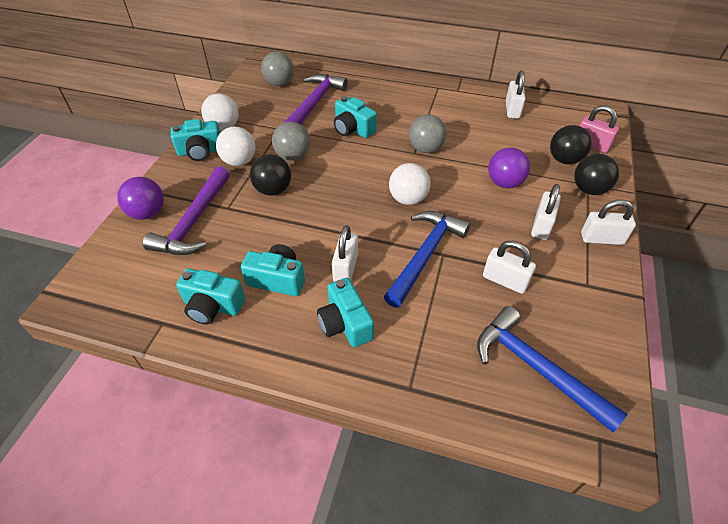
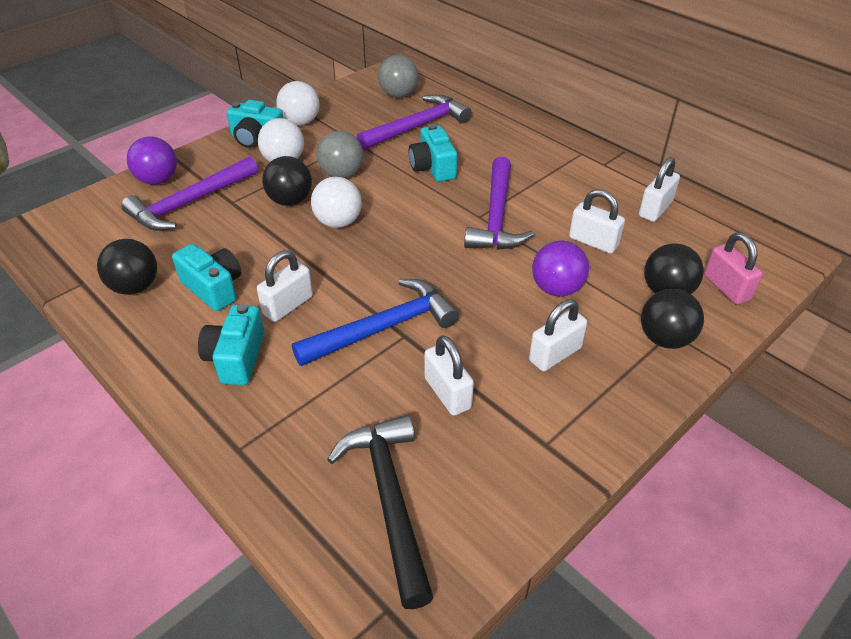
camera: 30 degrees right, 5 degrees down
(212, 306) = (135, 287): turquoise camera -> black ball
(408, 199) = (422, 263): white ball -> white ball (338, 222)
(425, 149) = (496, 217): grey ball -> purple hammer
(536, 368) = (389, 499): blue hammer -> black hammer
(601, 239) = (621, 402): white padlock -> white padlock (593, 242)

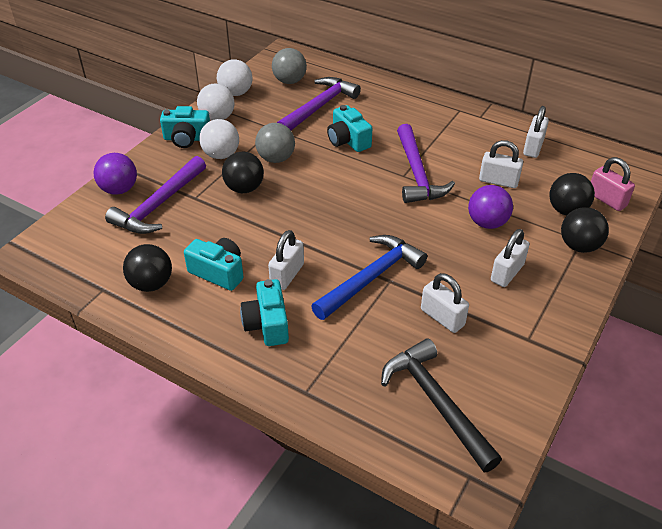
camera: 15 degrees left, 0 degrees up
(338, 222) = (293, 200): white ball -> white ball (236, 93)

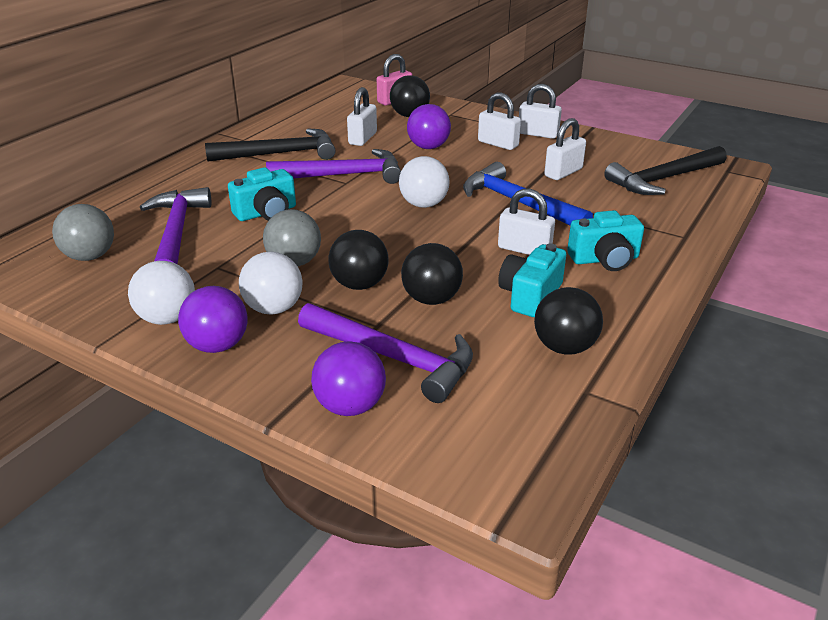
camera: 90 degrees left, 10 degrees down
(187, 138) = (218, 345): turquoise camera -> purple ball
(236, 93) = (97, 304): white ball -> white ball (423, 204)
(319, 107) = (177, 232): purple hammer -> purple hammer turned 45 degrees clockwise
(454, 138) = (280, 154): none -> black hammer
(533, 147) = (308, 120): white padlock -> white padlock (538, 134)
(579, 246) = (458, 115): black ball -> black ball (431, 299)

